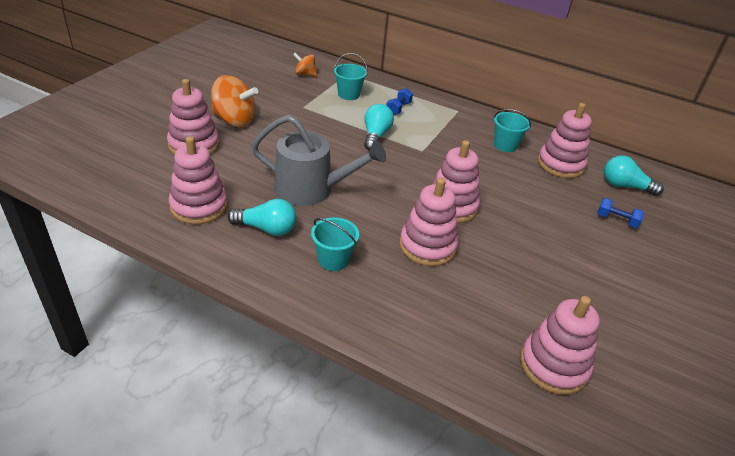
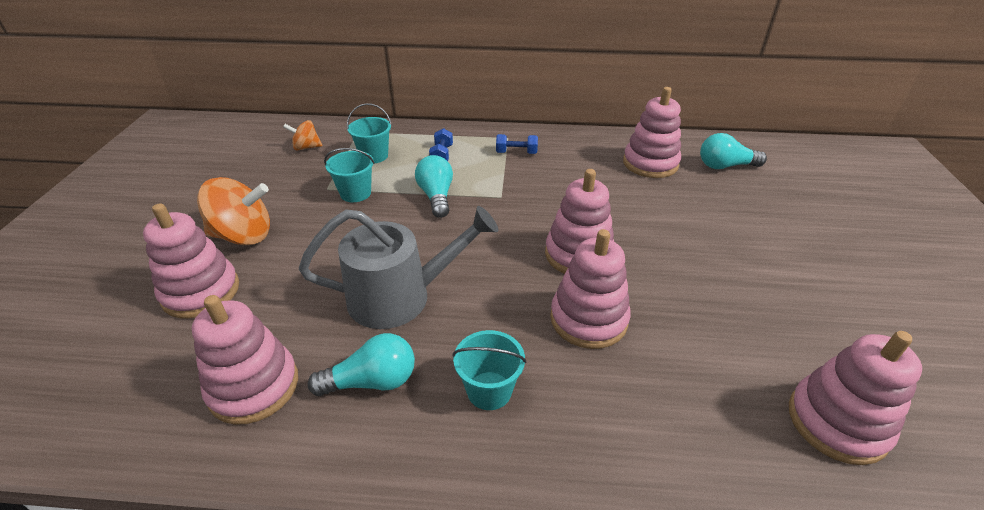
camera: 20 degrees left, 0 degrees up
(505, 145) = (582, 160): turquoise bucket -> turquoise bucket (355, 193)
(616, 220) = (748, 206): blue dumbbell -> blue dumbbell (516, 153)

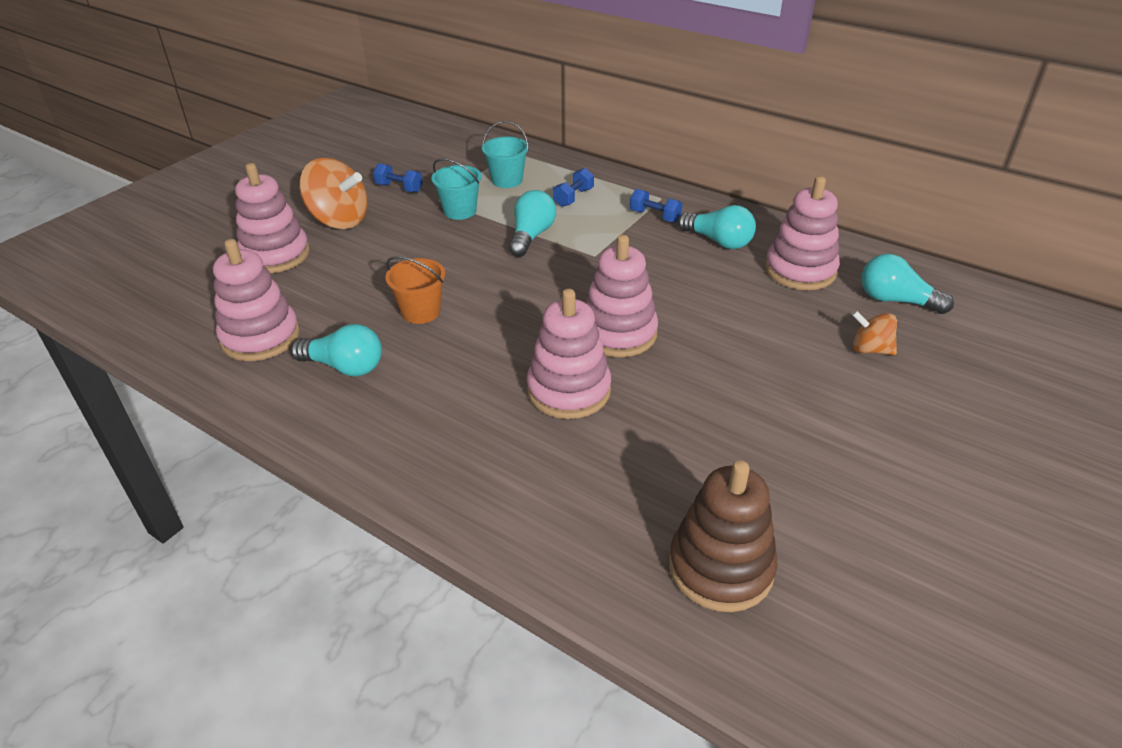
camera: 30 degrees right, 0 degrees up
(280, 189) = (399, 188): none -> blue dumbbell
(306, 147) = (452, 155): orange spinning top -> orange spinning top (870, 349)
(400, 297) = (421, 312): grey watering can -> orange bucket
(489, 390) = (427, 410): turquoise bucket -> none
(578, 158) = (718, 241): none -> turquoise light bulb
(837, 422) = (720, 567): pink stacking toy -> brown stacking toy

